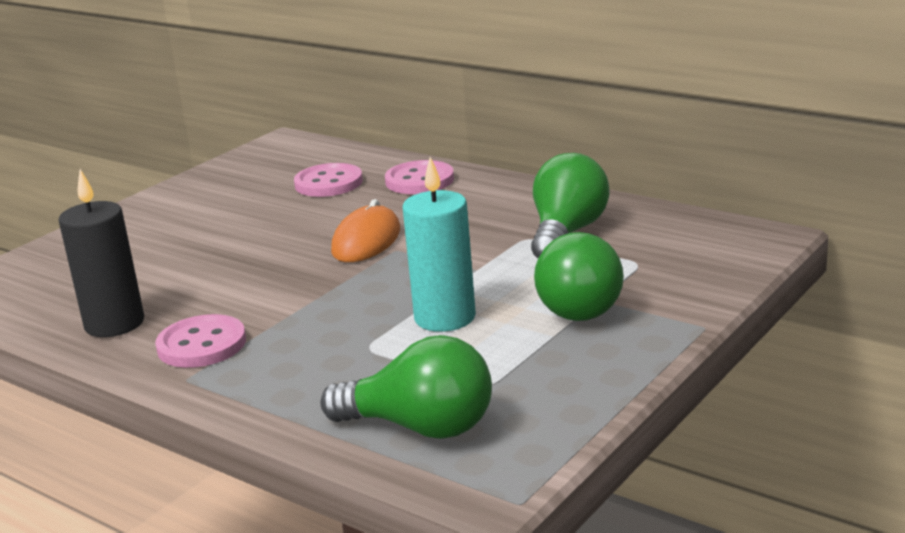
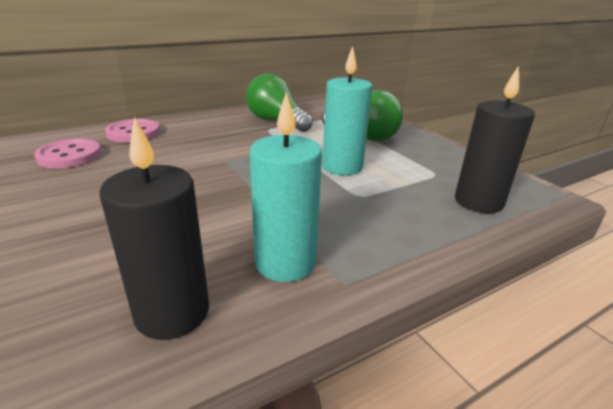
camera: 70 degrees left, 5 degrees up
(202, 345) = (285, 263): pink button -> turquoise candle
(366, 241) = (195, 164): orange mouse -> none
(421, 427) = (478, 202): green light bulb -> black candle

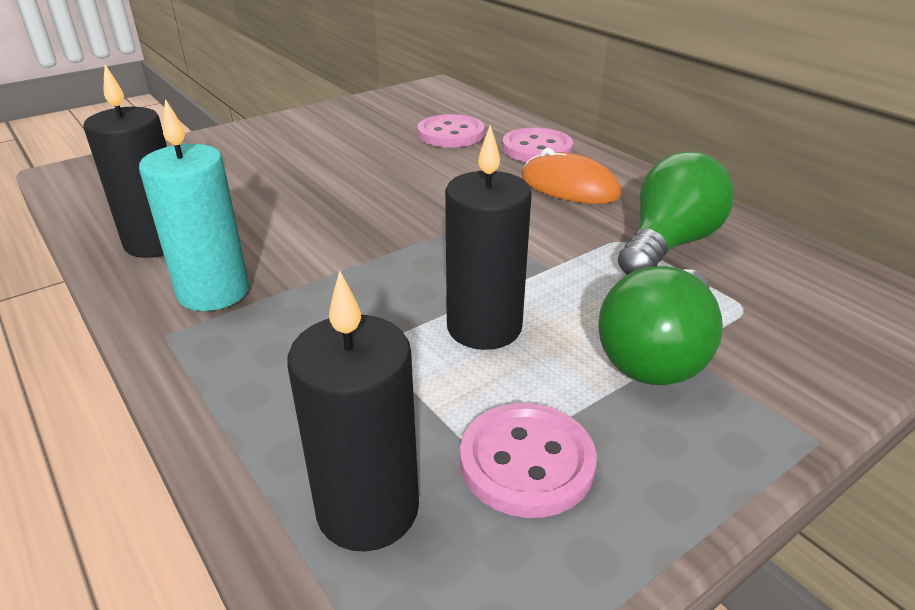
camera: 85 degrees right, 5 degrees up
(198, 131) = (569, 186): none -> orange mouse
(342, 167) = (484, 327): turquoise candle -> black candle
(436, 167) = (526, 462): none -> pink button

